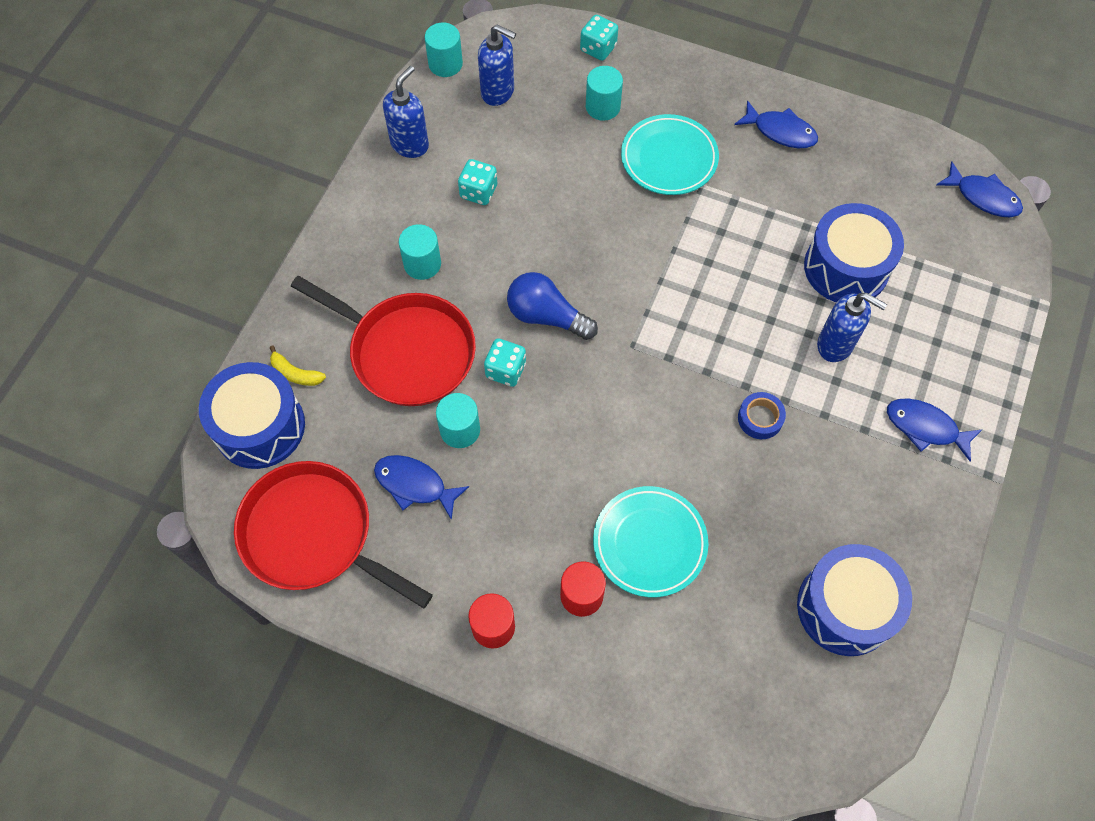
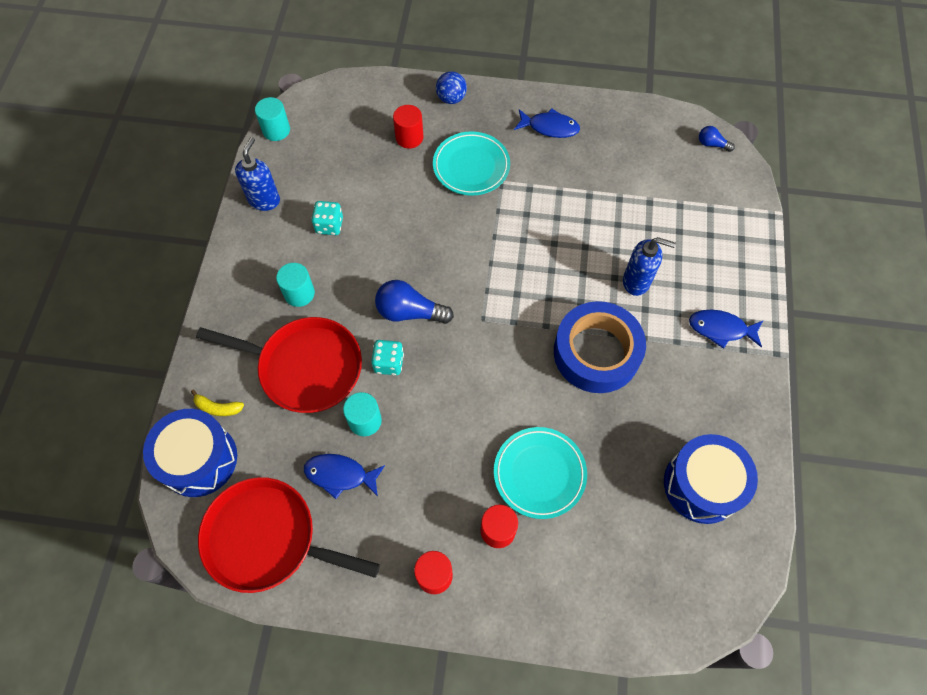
camera: 15 degrees left, 0 degrees up
(498, 92) = (324, 143): blue soap dispenser -> none
(598, 48) = (393, 93): turquoise dice -> none
(603, 107) = (409, 137): turquoise cylinder -> red cylinder
(667, 70) = (451, 98): none -> blue ball
(760, 418) = (596, 352): blue tape -> blue tape, size x2.41
(846, 267) = (627, 220): blue drum -> none
(983, 197) = (712, 144): blue fish -> blue light bulb

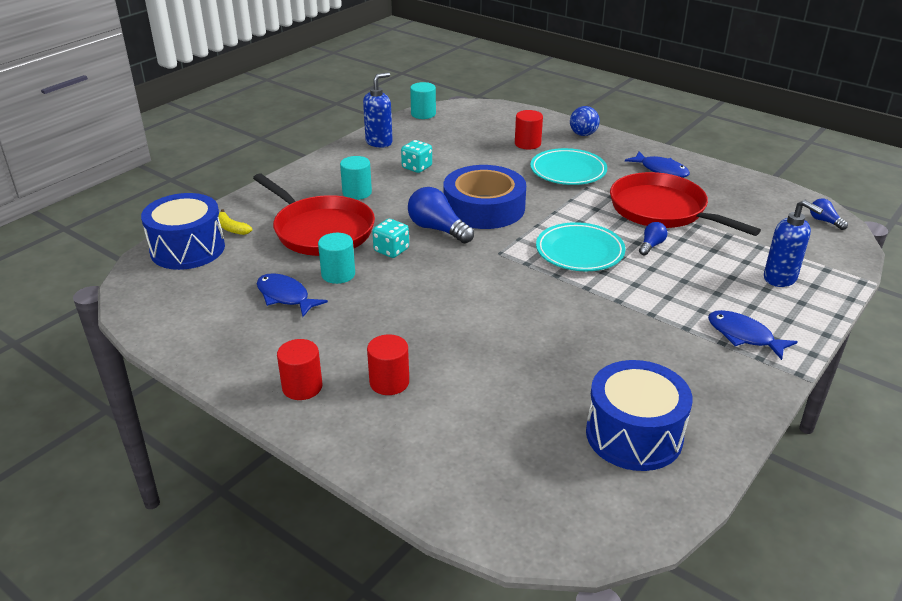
camera: 30 degrees right, 30 degrees down
(266, 538) = (189, 309): red pan -> red pan (662, 210)
(539, 473) = (464, 362): turquoise plate -> turquoise plate (579, 252)
(596, 352) = (592, 307): blue tape -> blue tape (484, 207)
(598, 245) = (651, 245): none -> blue light bulb
(636, 281) = (673, 278): blue soap dispenser -> blue soap dispenser (780, 278)

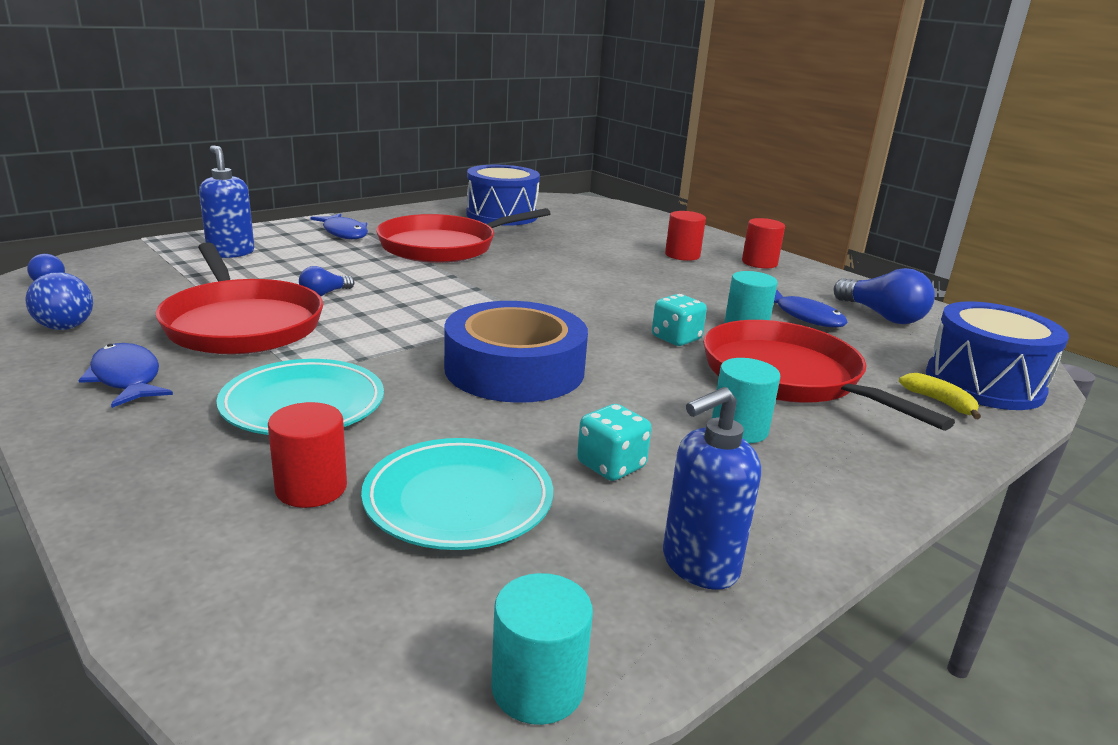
camera: 170 degrees left, 10 degrees down
(437, 229) = (603, 352): blue light bulb -> blue light bulb (882, 316)
(579, 252) = (423, 302): turquoise plate -> turquoise plate (458, 500)
(583, 134) = (139, 493): blue ball -> blue ball (65, 327)
(633, 334) = (443, 247): none -> red pan

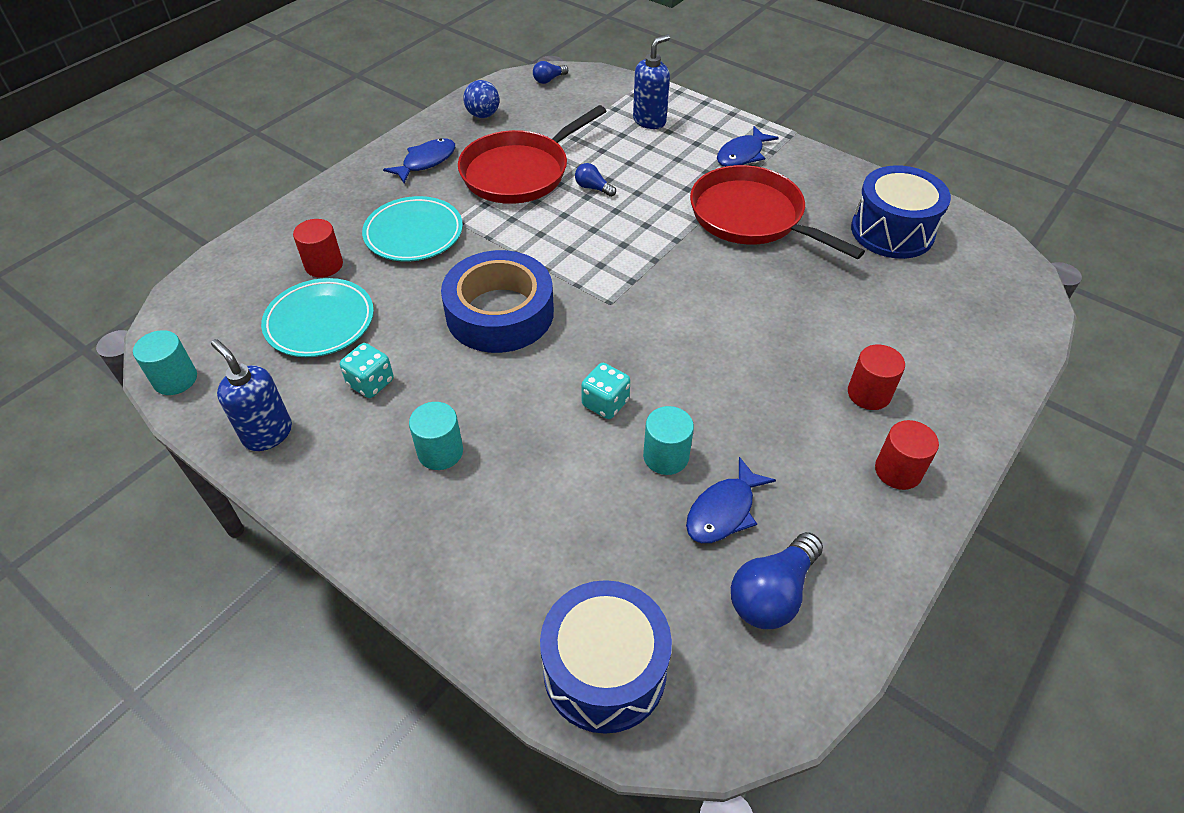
camera: 80 degrees right, 25 degrees up
(787, 377) = (551, 487): red pan -> none
(939, 402) = (540, 614): yellow banana -> none

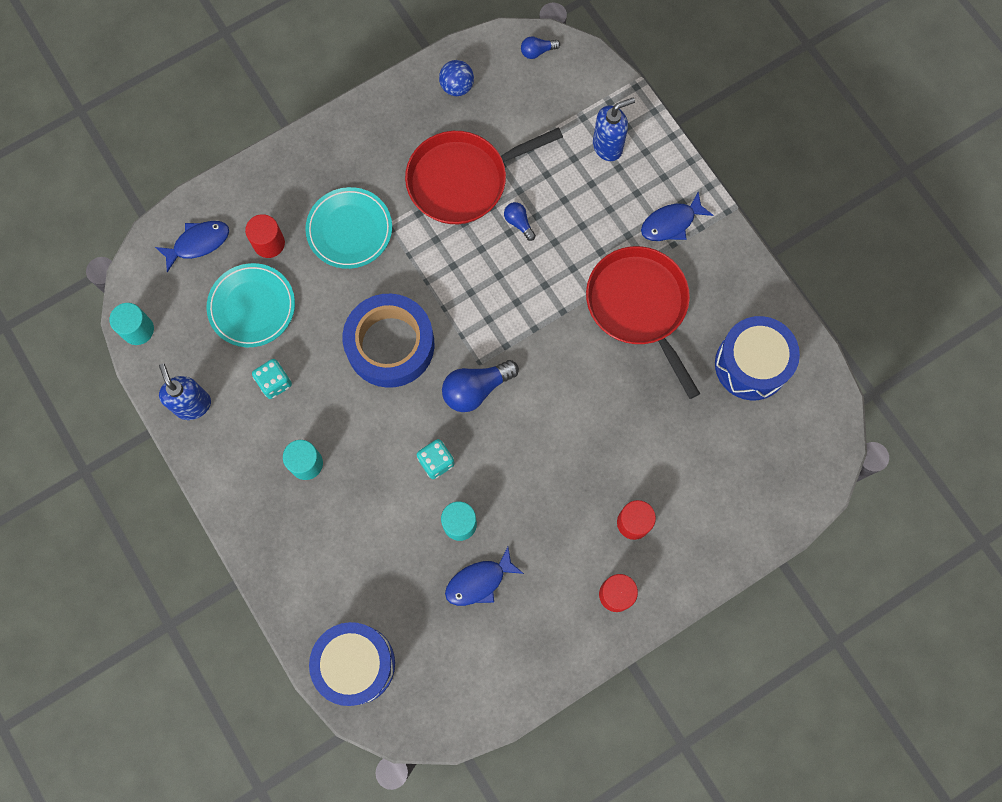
camera: 20 degrees right, 25 degrees up
(426, 162) = (386, 138): blue fish -> blue fish (198, 243)
(772, 593) = (481, 653): blue light bulb -> blue light bulb (476, 389)

